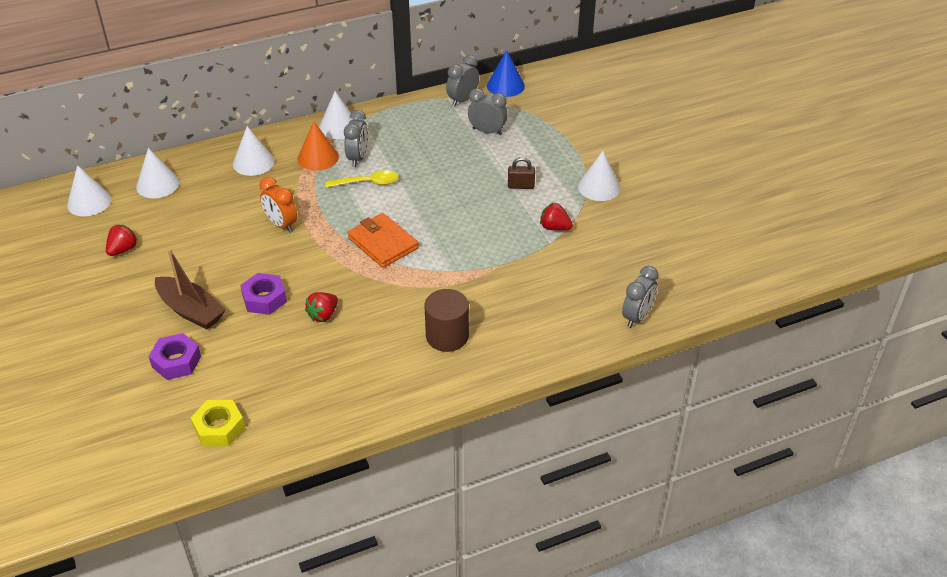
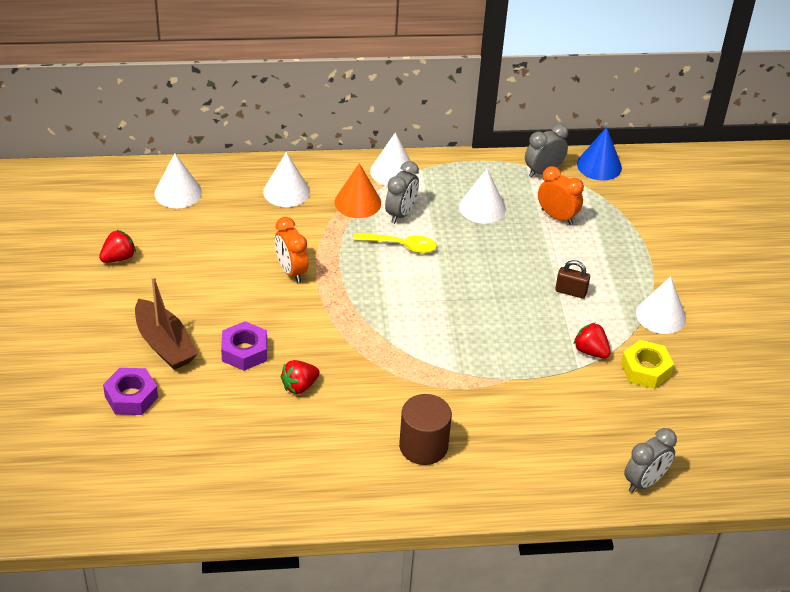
camera: 15 degrees right, 0 degrees up
(89, 202) = (102, 195): white cone -> white cone (482, 207)
(219, 428) = (149, 482): yellow nut -> yellow nut (645, 369)
(383, 243) = (392, 320): orange wallet -> none
(487, 131) = (557, 217): grey clock -> orange clock

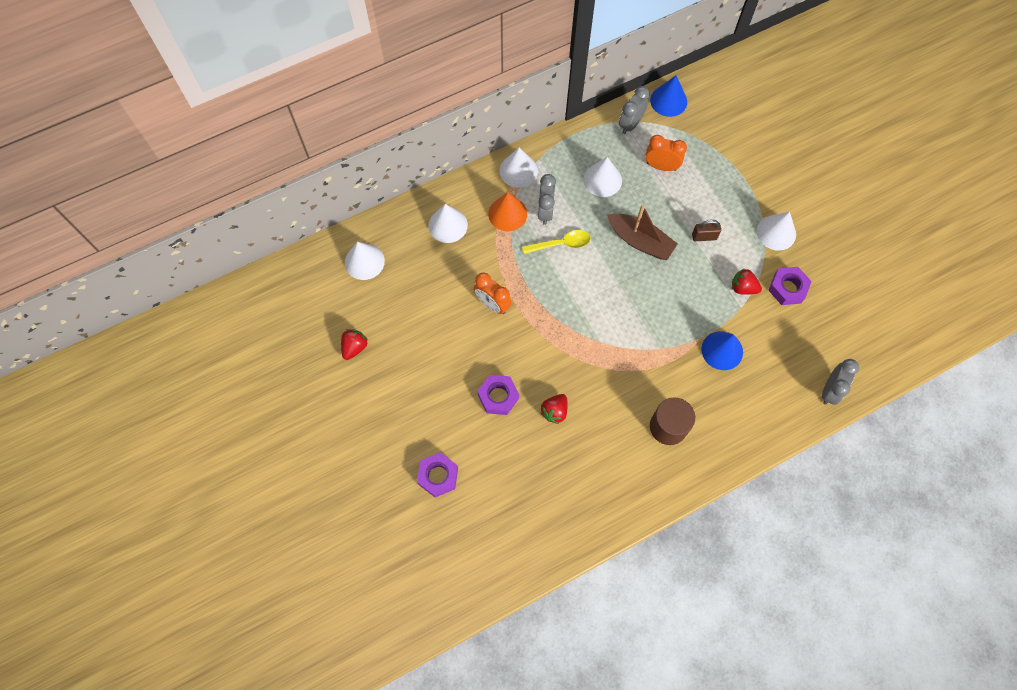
camera: 20 degrees left, 25 degrees up
(164, 344) = (436, 416): brown boat -> brown boat (640, 241)
(531, 399) = (722, 350): none -> blue cone
(645, 369) = (787, 288): yellow nut -> purple nut

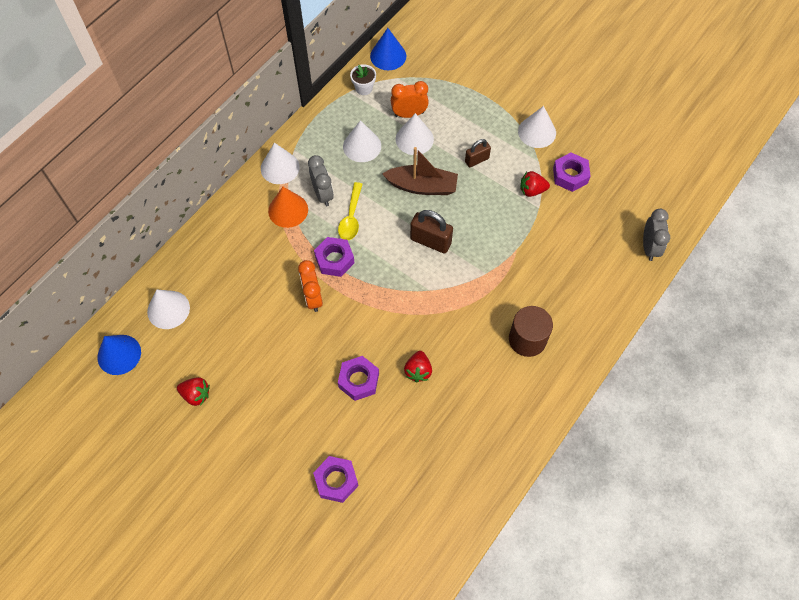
camera: 25 degrees left, 5 degrees down
(354, 347) = (196, 395): red strawberry -> red strawberry turned 105 degrees clockwise
(448, 225) = (235, 243): white cone -> white cone (414, 139)
(492, 304) = (313, 298): orange clock -> orange clock turned 60 degrees clockwise
(528, 277) = (334, 260): none -> purple nut
(561, 244) = (351, 217): yellow spoon -> yellow spoon turned 135 degrees clockwise
(623, 296) = (430, 241): none -> brown padlock
(630, 124) = (364, 88): grey clock -> white flower pot
(722, 350) = (541, 252): blue cone -> blue cone (119, 354)

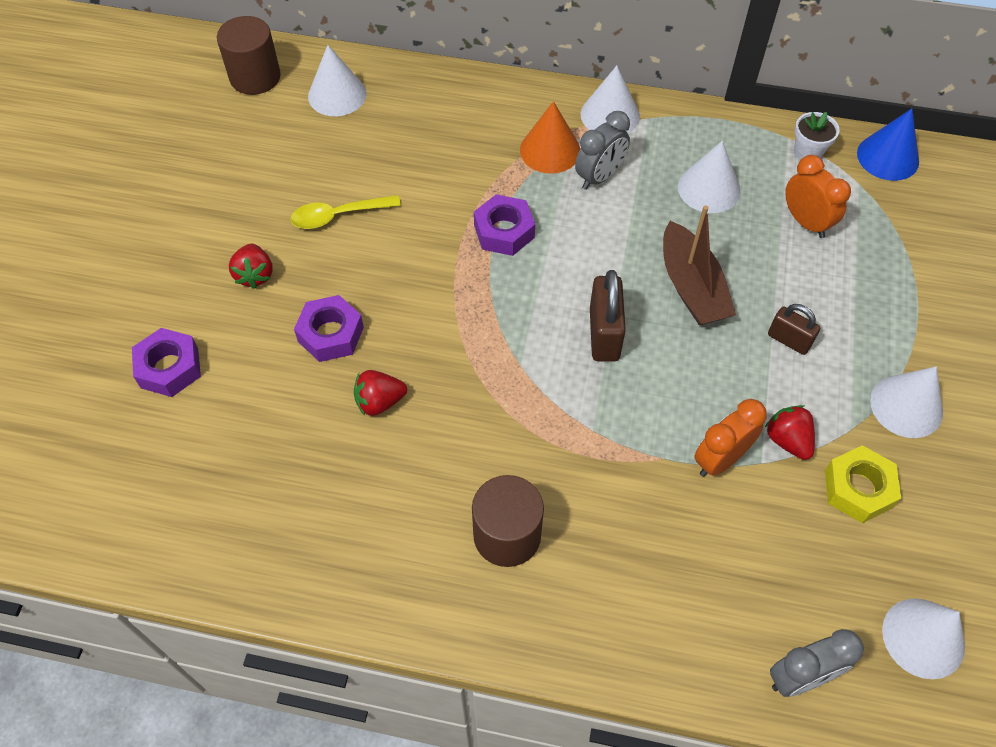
camera: 65 degrees right, 5 degrees down
(119, 354) = (255, 77): blue cone -> brown cylinder
(196, 395) = (233, 169): red strawberry -> red strawberry (255, 275)
(313, 298) = (431, 231): orange clock -> orange clock (720, 459)
(351, 217) = (583, 223): yellow spoon -> yellow spoon (338, 216)
(414, 139) = (767, 245): white cone -> white cone (923, 638)
(570, 175) = (858, 488): purple nut -> yellow nut

